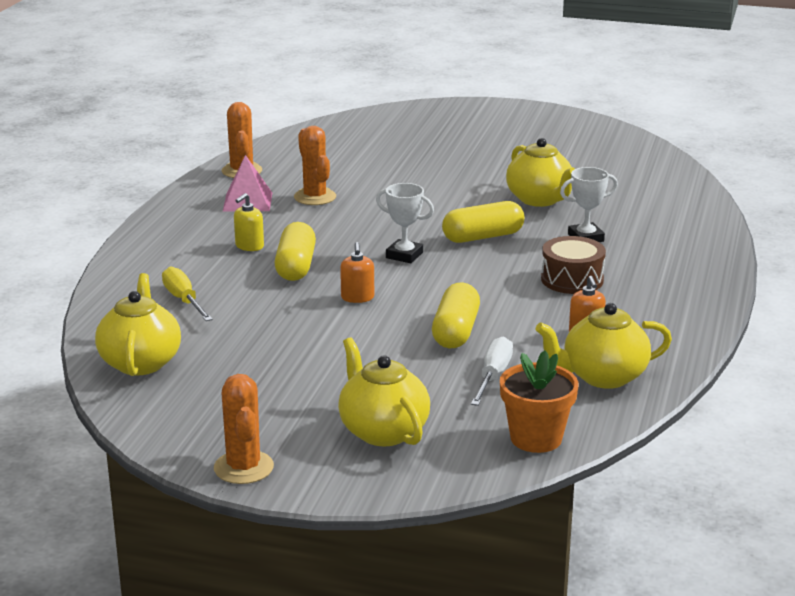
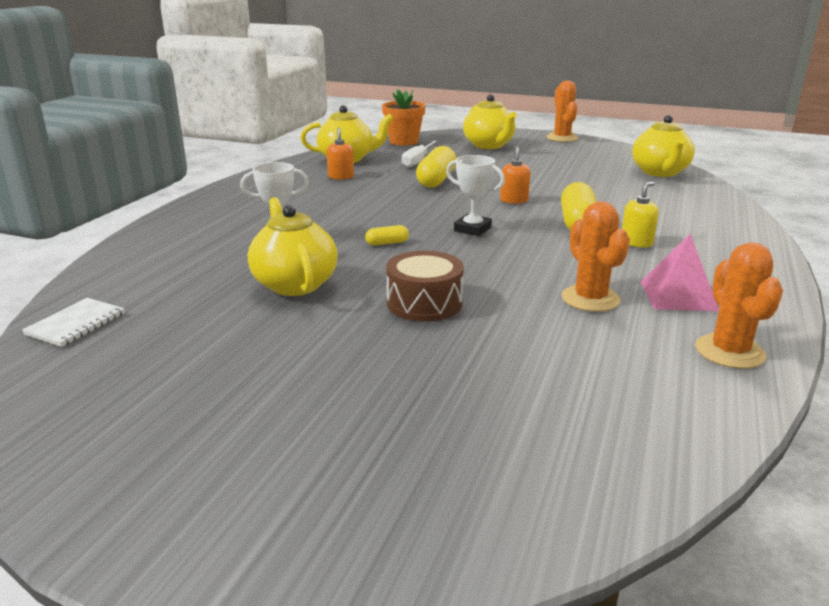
camera: 175 degrees left, 0 degrees up
(184, 300) = (662, 203): yellow screwdriver -> none
(483, 237) = (387, 243): yellow capsule -> yellow capsule, size x0.48
(572, 279) = (324, 206): brown drum -> brown drum (424, 303)
(663, 170) = (76, 324): none -> white notebook

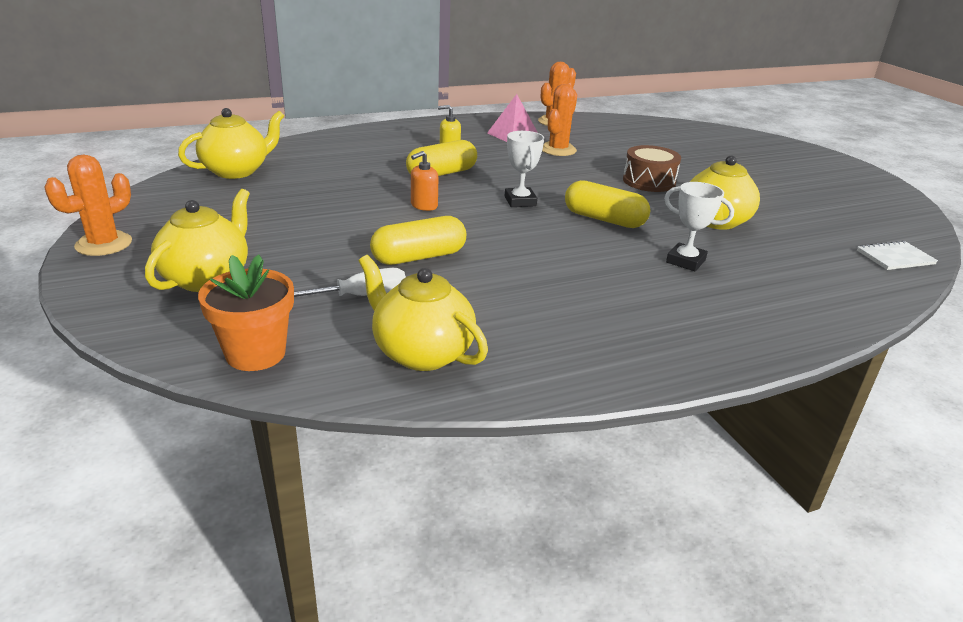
camera: 135 degrees left, 5 degrees up
(341, 177) = (499, 317): orange soap dispenser -> none
(387, 243) = (604, 219): yellow capsule -> yellow capsule, size x2.10

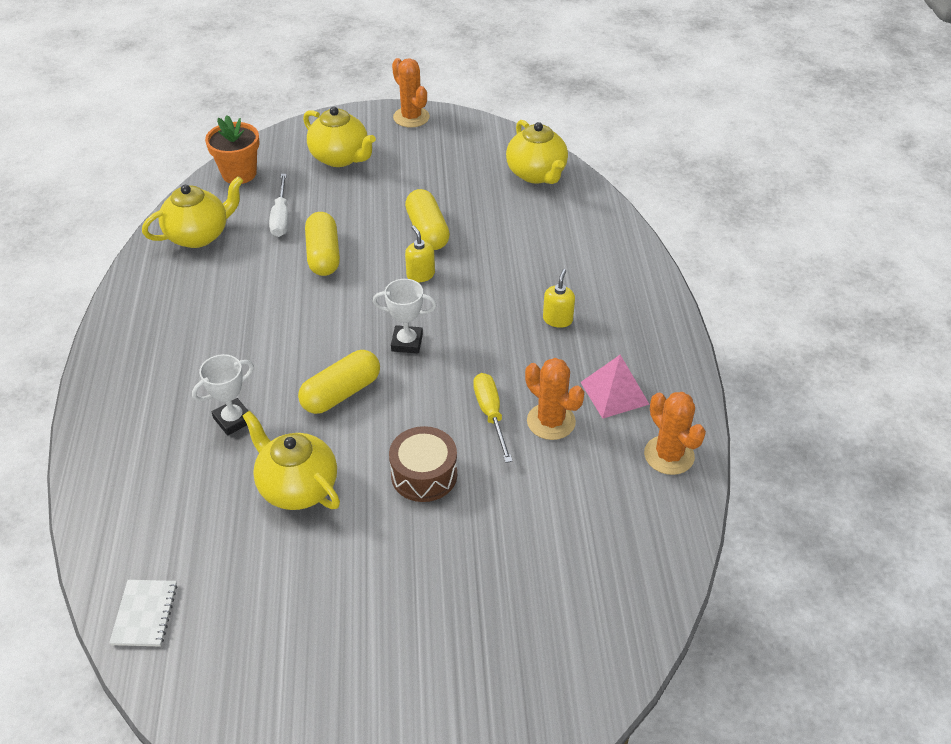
camera: 110 degrees right, 15 degrees up
(424, 205) = (420, 275): orange soap dispenser -> yellow soap dispenser
(441, 173) = (496, 301): yellow capsule -> yellow capsule (427, 231)
(570, 166) = (491, 414): none -> yellow screwdriver

